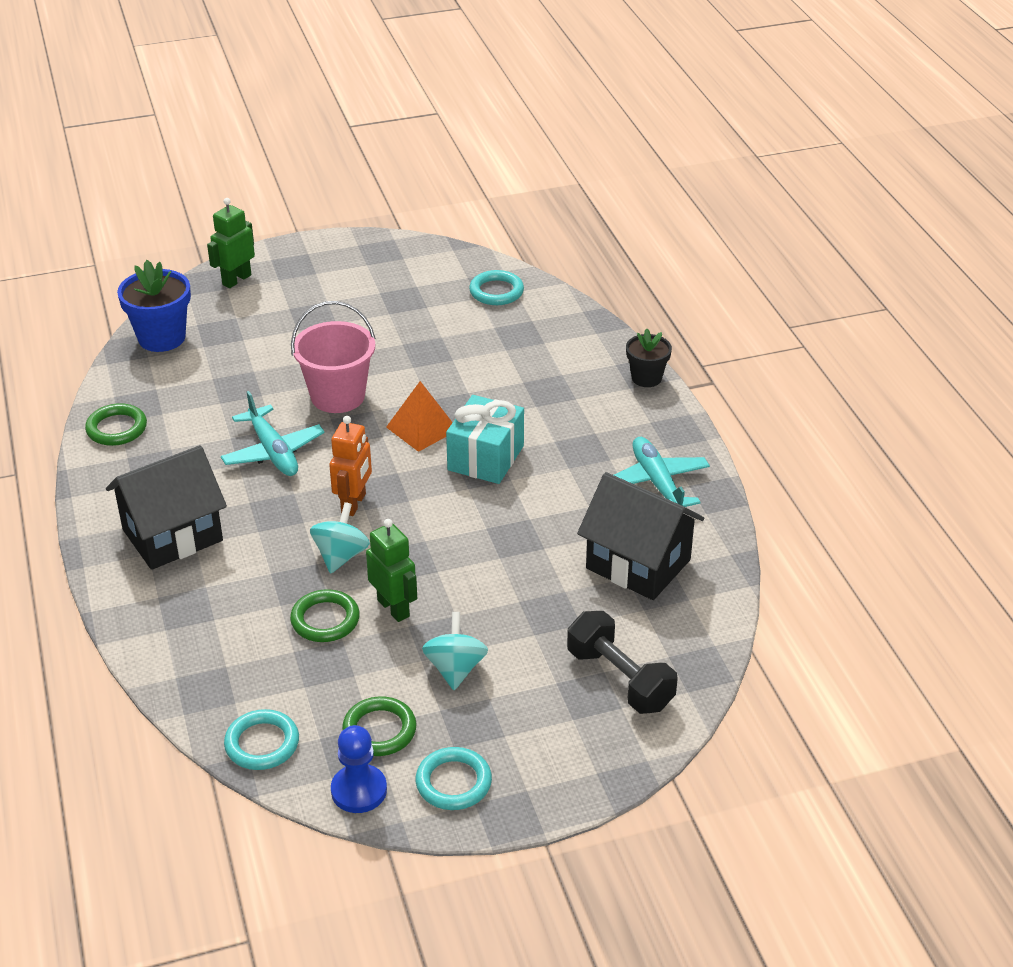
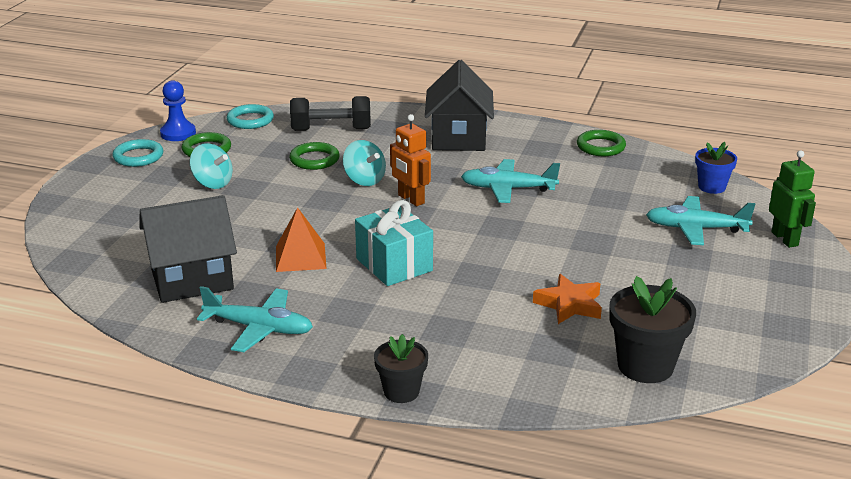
camera: 125 degrees right, 10 degrees down
(162, 338) = (711, 187): blue flower pot -> blue flower pot, size x0.62
(258, 325) = (695, 228): none -> turquoise plane
(337, 396) = (551, 231): pink bucket -> none
(394, 608) = (291, 181): green robot -> none
(422, 428) = (466, 251): orange pyramid -> orange pyramid (300, 257)
(450, 347) = (569, 304): none -> orange star
(496, 291) = (645, 366): turquoise ring -> black flower pot
(620, 679) = (114, 229): black dumbbell -> black dumbbell (331, 129)

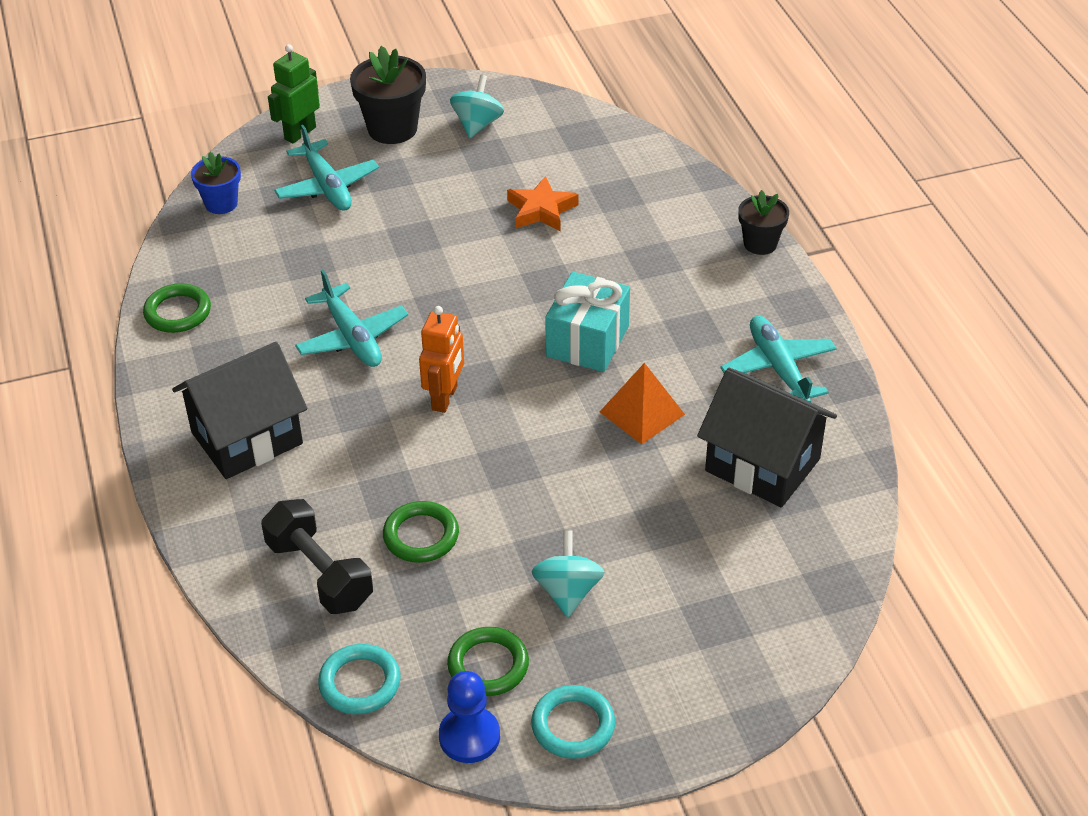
camera: 125 degrees left, 15 degrees up
(364, 180) = (434, 460): turquoise spinning top -> turquoise spinning top (477, 124)
(645, 366) = (588, 143): black flower pot -> black flower pot (392, 129)

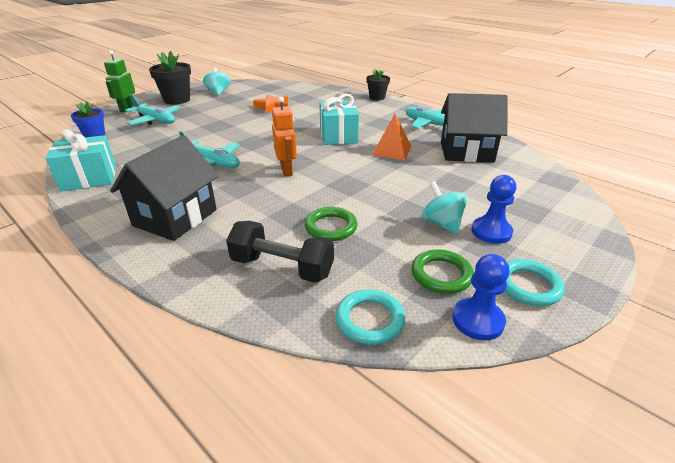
camera: 30 degrees left, 10 degrees down
(178, 312) = (89, 178): green ring -> turquoise gift
(618, 633) = (491, 232): none -> blue pawn

